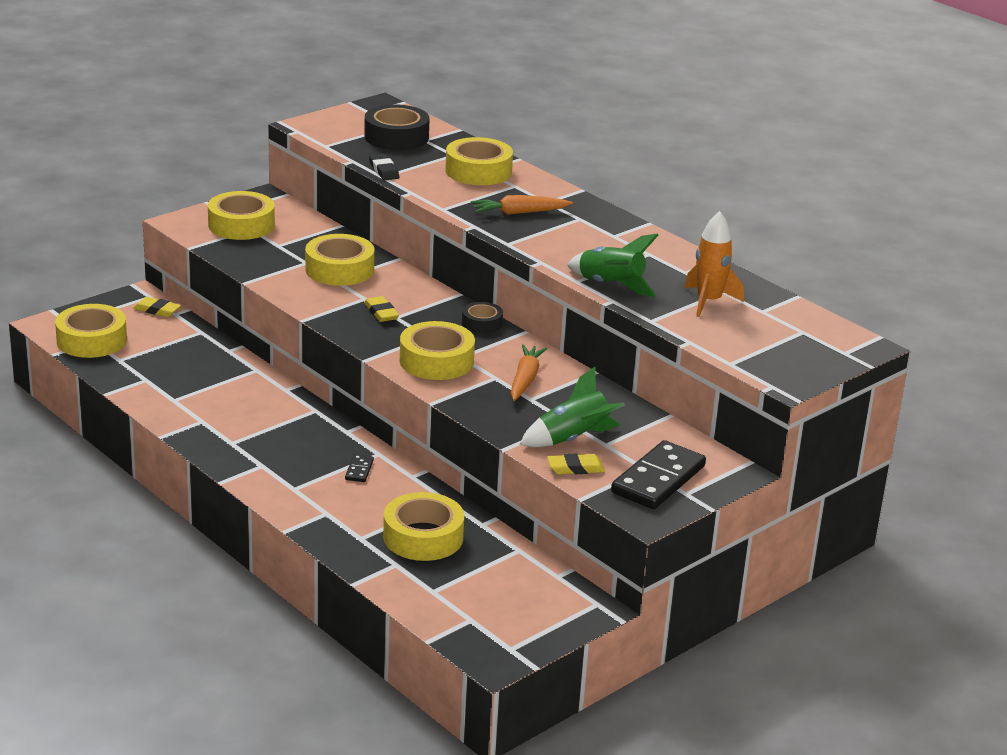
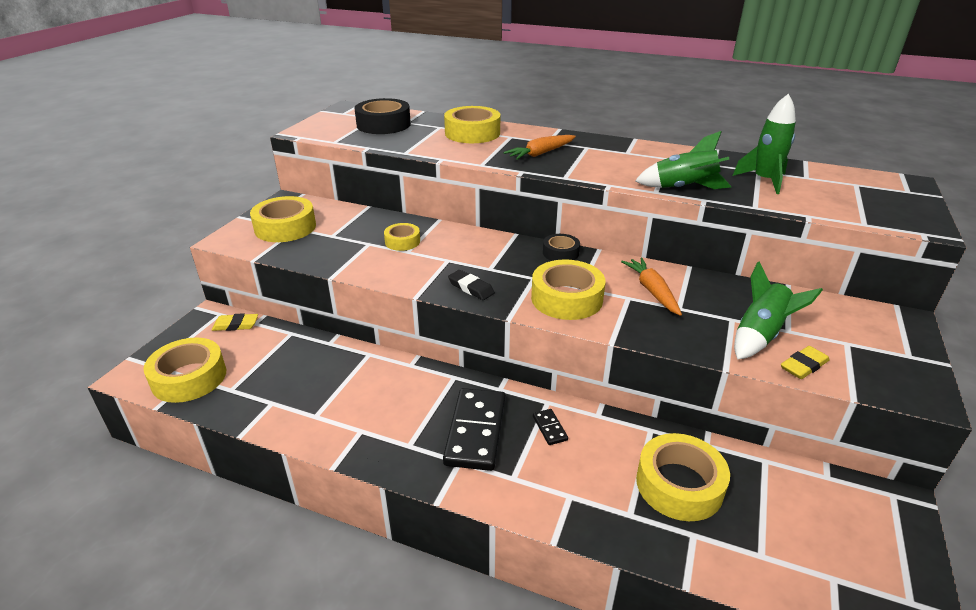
camera: 25 degrees left, 5 degrees up
(339, 269) = (402, 241): yellow tape -> yellow tape, size x0.57
(381, 312) = (474, 268): yellow eraser -> none
(383, 170) = (401, 148): black eraser -> black eraser (471, 288)
(658, 479) = (872, 350): black domino -> black domino (476, 431)
(708, 302) = (764, 181): orange rocket -> green rocket

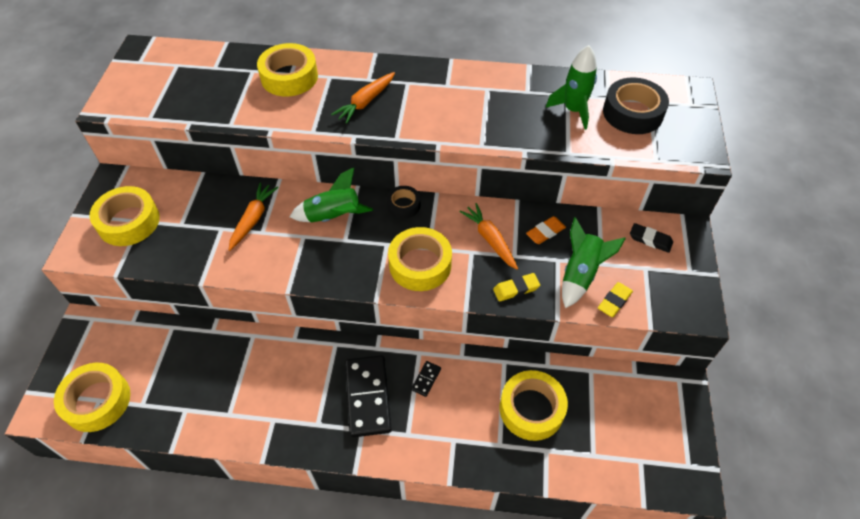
camera: 15 degrees left, 20 degrees up
(236, 325) = (114, 329): yellow eraser -> yellow eraser (516, 289)
(383, 124) = (191, 77): black tape -> black tape (632, 113)
(402, 241) = (253, 219): yellow tape -> orange carrot
(471, 288) = (334, 269): black eraser -> black eraser (650, 240)
(550, 428) = (426, 379): black domino -> black domino turned 60 degrees clockwise
(684, 188) = (505, 136): green rocket -> green rocket (333, 217)
(719, 295) = (545, 232): none -> orange eraser

